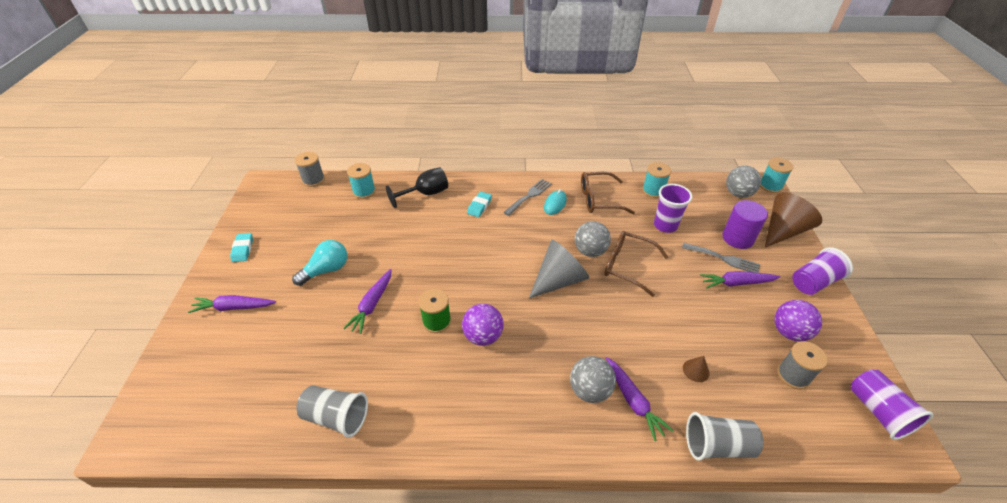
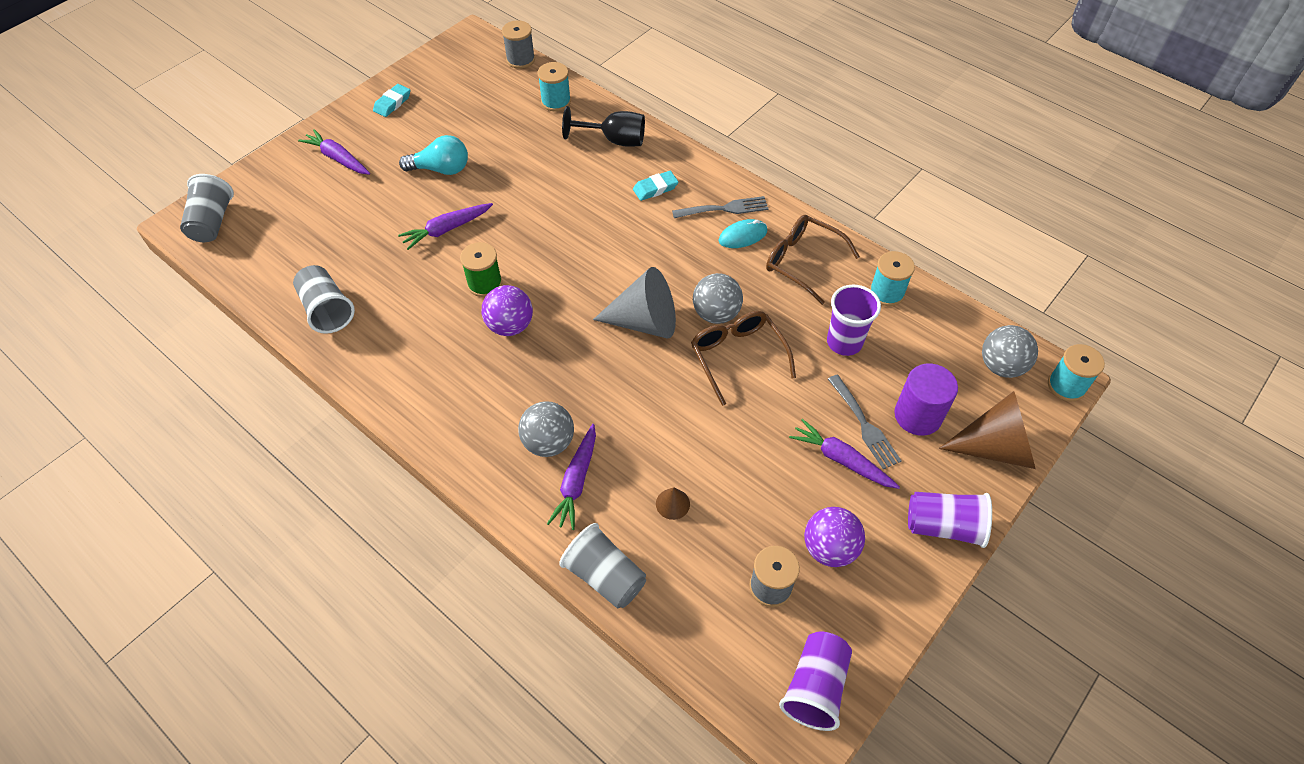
camera: 40 degrees right, 10 degrees up
(158, 419) = (212, 222): none -> grey cup

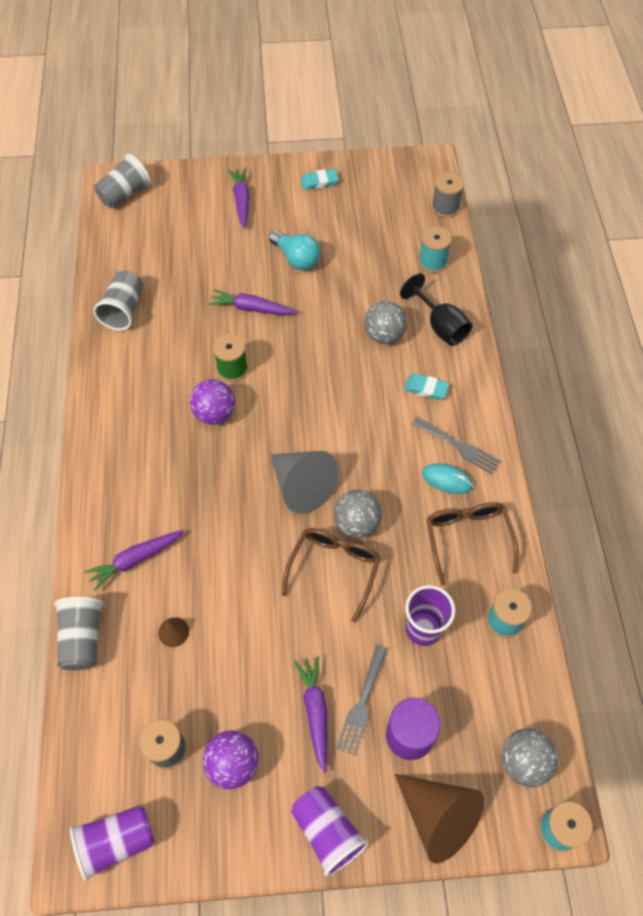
camera: 45 degrees right, 5 degrees up
(548, 442) = (148, 517): grey ball -> grey ball (384, 335)

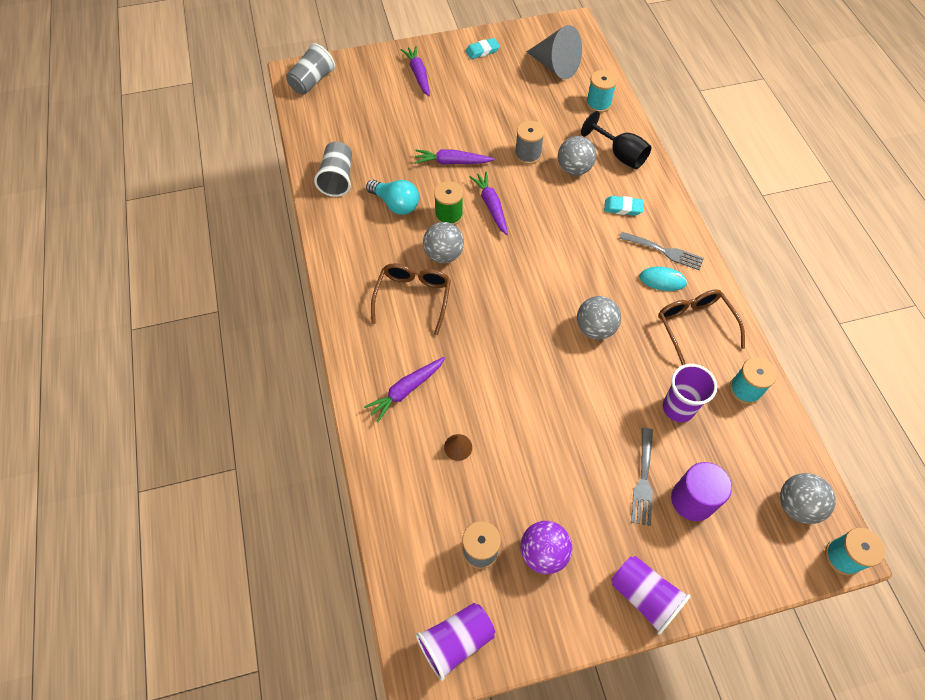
camera: 10 degrees left, 0 degrees up
(83, 638) = (376, 467): grey cup -> none
(214, 413) = (443, 255): purple ball -> grey ball
(296, 258) = (480, 116): turquoise light bulb -> turquoise light bulb (396, 204)
(302, 486) = (538, 305): grey cone -> grey cone (555, 66)
(315, 712) = (604, 494): purple carrot -> purple carrot (491, 206)
(334, 569) = (586, 370): brown glasses -> brown glasses (413, 297)
(438, 817) = (737, 566): brown cone -> none
(445, 207) = (596, 59): grey spool -> grey spool (528, 154)

